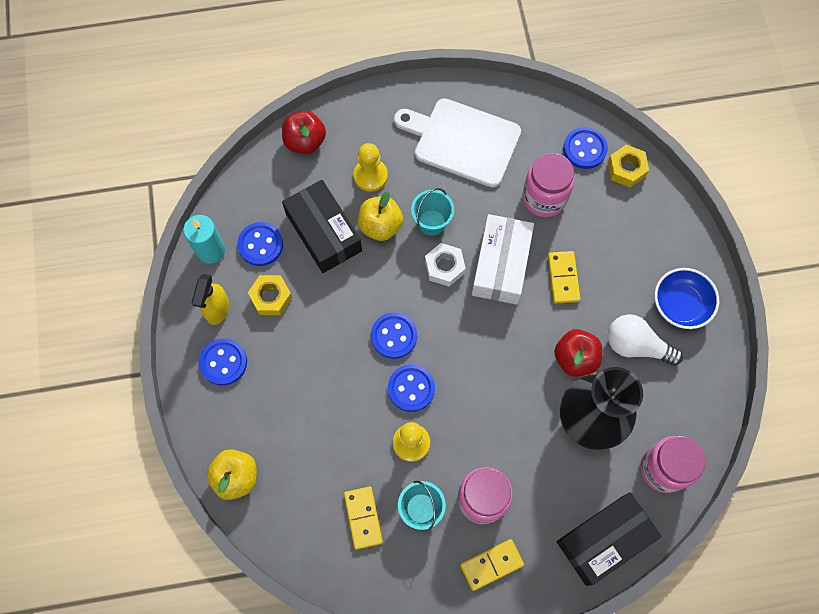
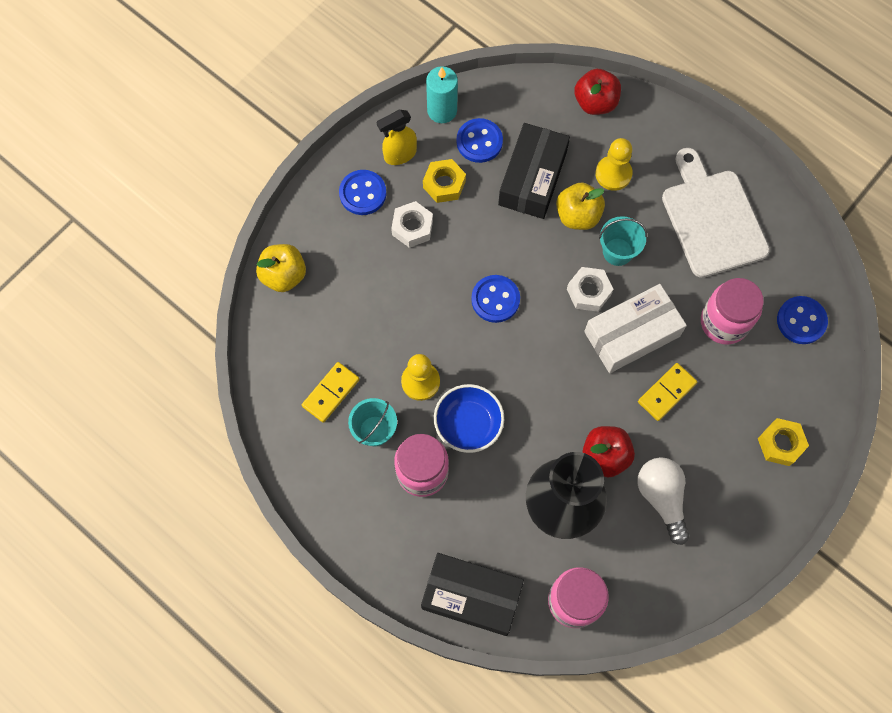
camera: 50 degrees right, 0 degrees up
(284, 348) = (412, 227): none -> white nut
(411, 388) = (464, 347): blue button -> none
(491, 564) = (376, 520): yellow domino -> none
(626, 169) = (816, 369): yellow nut -> yellow nut (780, 444)
(680, 305) = (733, 508): blue bowl -> blue bowl (468, 424)

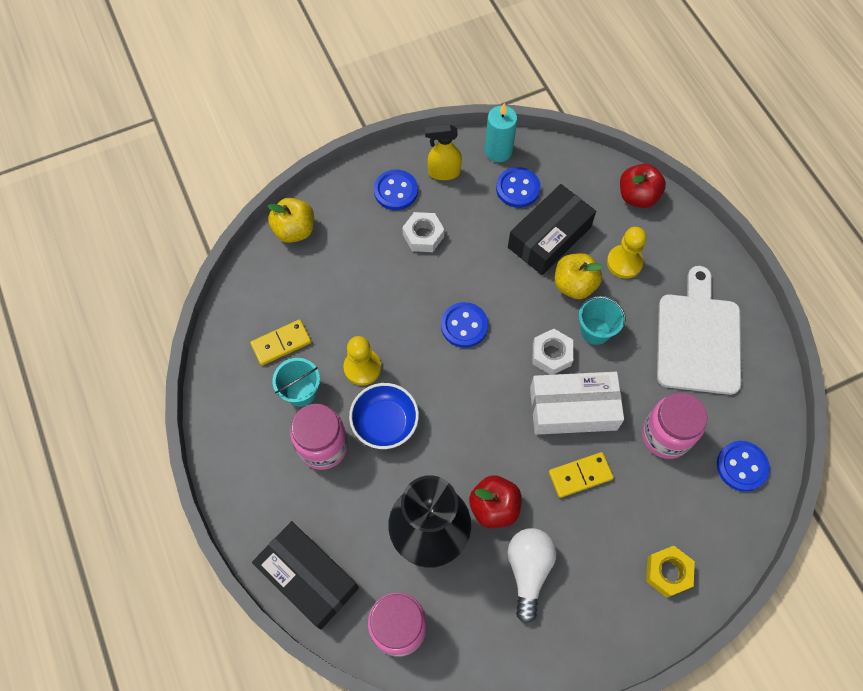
camera: 25 degrees right, 5 degrees down
(444, 184) = (469, 211): yellow nut -> none

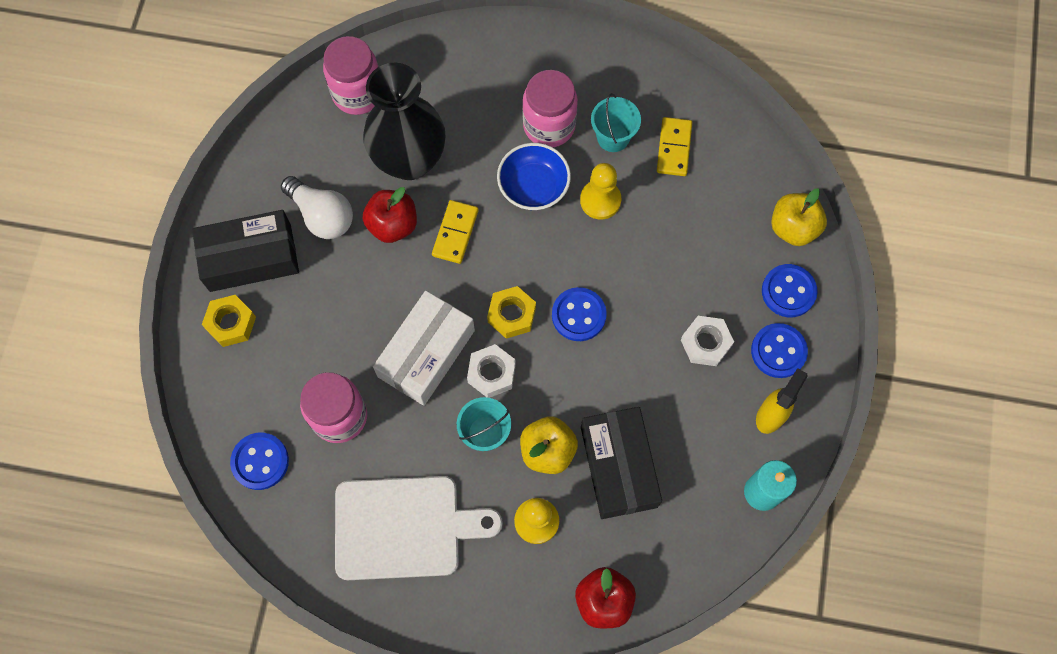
camera: 125 degrees right, 5 degrees up
(308, 577) = (447, 54): black box -> black box (250, 258)
(498, 370) = (511, 315): none -> yellow nut
(518, 188) = (699, 478): blue button -> blue button (788, 291)
(580, 475) = (363, 314): yellow domino -> yellow domino (455, 233)
(698, 338) = (404, 527): white cutting board -> white cutting board turned 45 degrees counterclockwise

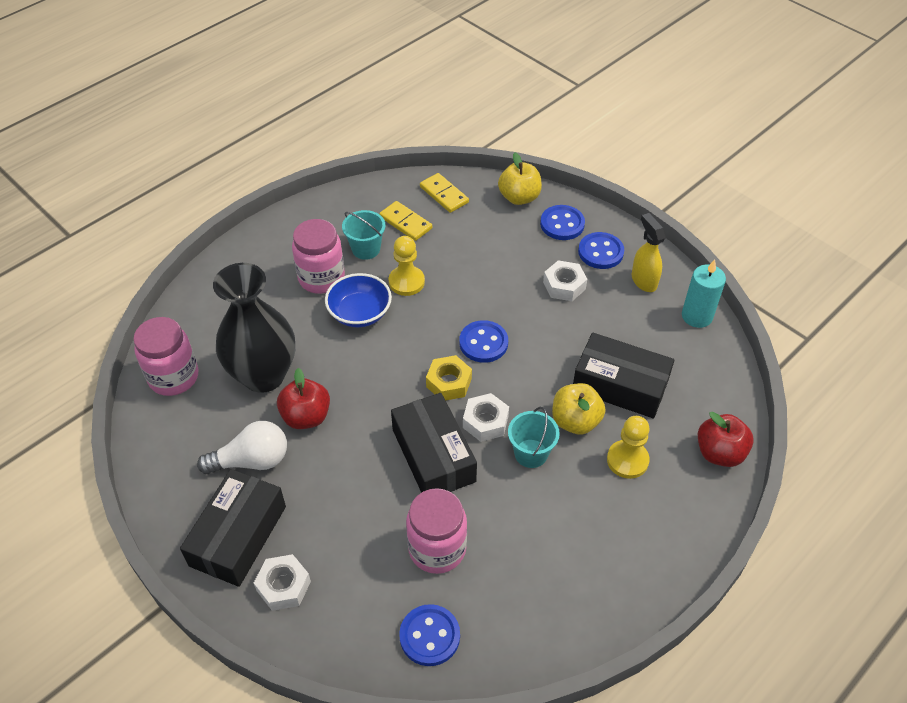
camera: 55 degrees left, 20 degrees down
(231, 323) = (283, 586): yellow nut -> white nut
(404, 527) = (569, 555): white cutting board -> none
(426, 353) = (433, 455): white box -> black box
(455, 233) = (351, 380): yellow domino -> yellow domino (444, 195)

